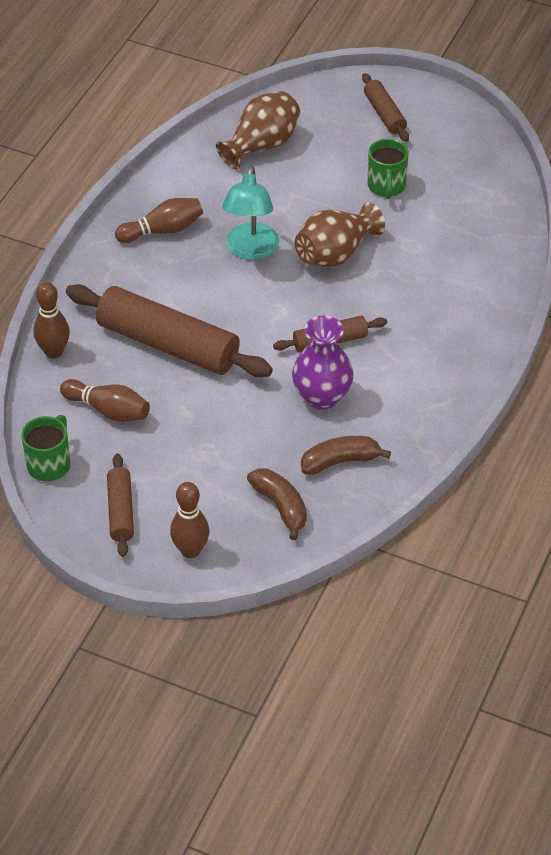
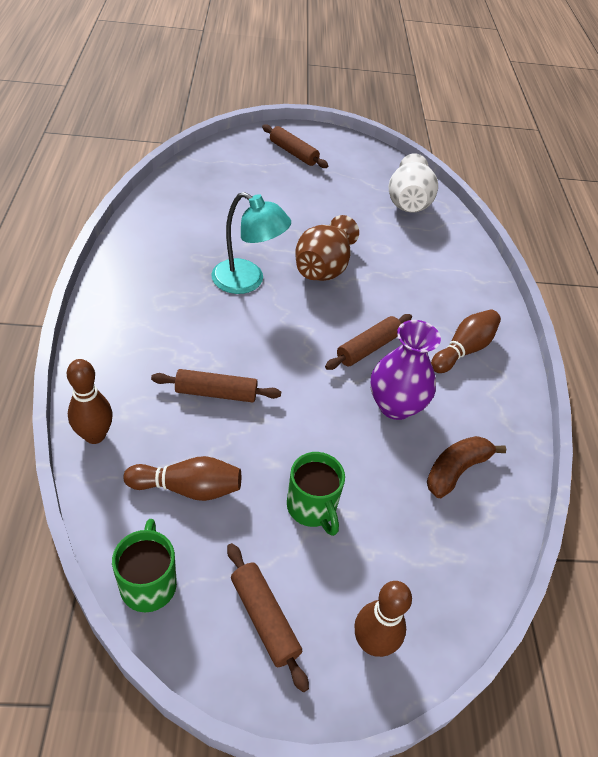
camera: 30 degrees left, 0 degrees up
(163, 230) = (154, 281): brown bowling pin -> brown bowling pin (463, 350)
(168, 344) = (216, 393): brown rolling pin -> brown rolling pin, size x0.51
(250, 250) = (247, 281): turquoise lamp -> turquoise lamp turned 45 degrees counterclockwise
(261, 145) = (207, 192): brown vase -> none
(280, 507) = (433, 545): brown banana -> none
(386, 187) = (330, 206): green mug -> green mug (312, 508)
(479, 201) = (408, 202): none -> white vase

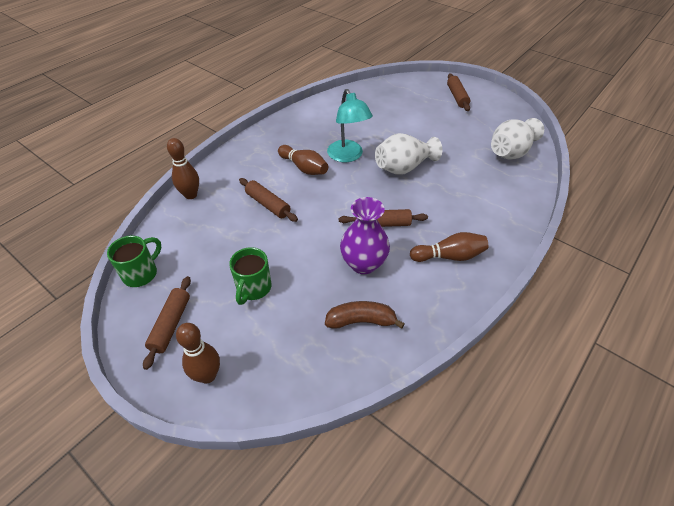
camera: 45 degrees right, 0 degrees up
(188, 488) = (204, 242): brown bowling pin -> brown bowling pin (304, 168)
(323, 268) = (403, 167): brown vase -> white vase

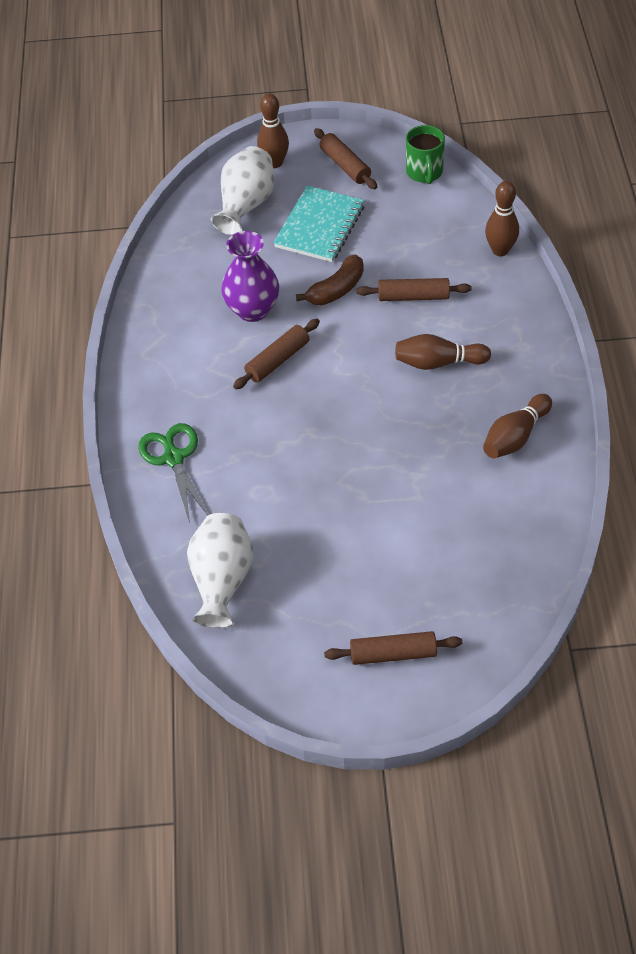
camera: 140 degrees right, 5 degrees up
(253, 288) = (320, 226): green mug -> turquoise notebook
(348, 156) = (412, 415): turquoise lamp -> none
(361, 321) = (205, 266): brown banana -> brown banana (336, 289)
(403, 167) = (330, 448): white vase -> white vase (246, 205)
(449, 256) = (180, 374): brown bowling pin -> brown bowling pin (515, 436)
(457, 97) = (393, 654): brown rolling pin -> brown rolling pin turned 45 degrees counterclockwise
(493, 214) = (173, 457): none -> green scissors

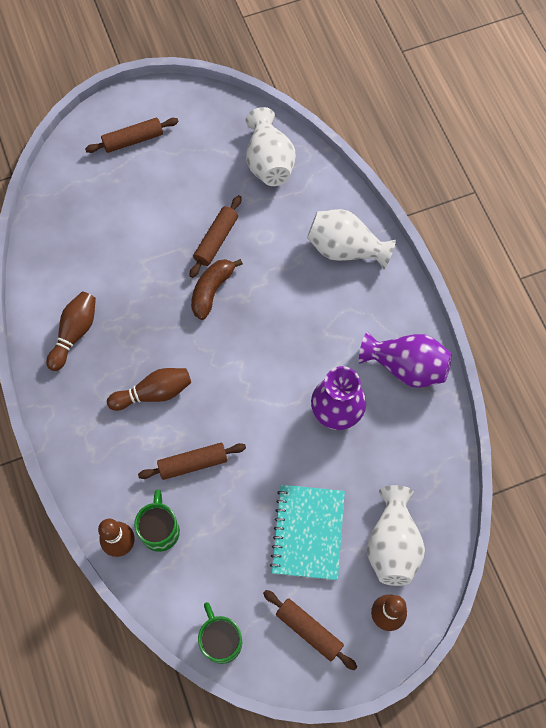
camera: 160 degrees right, 15 degrees up
(164, 332) = (406, 367): none -> purple vase
(173, 457) = (345, 249): green scissors -> white vase
(278, 360) = (294, 362): brown rolling pin -> brown rolling pin (216, 240)
(336, 289) = (267, 454): brown banana -> brown banana (212, 291)
(460, 253) = (160, 530): none -> green mug

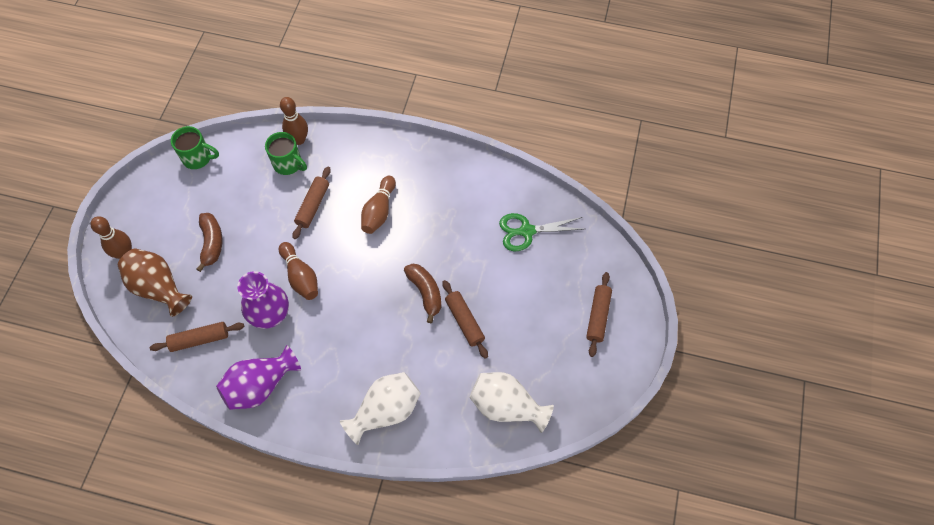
camera: 125 degrees right, 5 degrees down
(74, 333) = (460, 189): brown bowling pin -> brown bowling pin (300, 276)
(84, 245) = (526, 231): none -> green scissors
(308, 532) = (212, 243): turquoise notebook -> brown banana
(309, 630) = (158, 206): brown rolling pin -> brown rolling pin (200, 339)
(392, 544) = (159, 288): white vase -> brown vase

